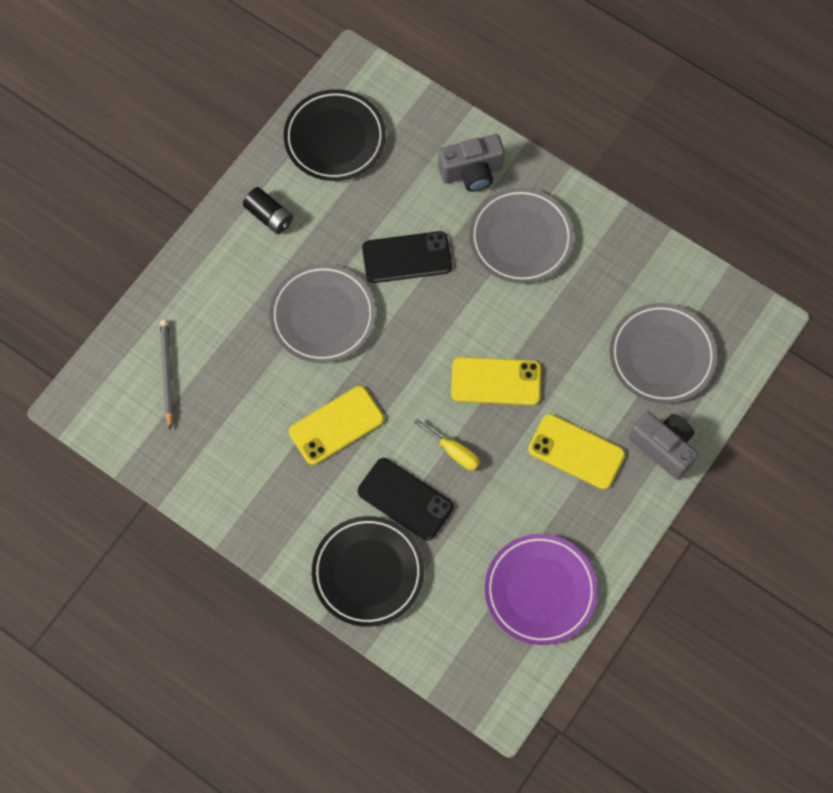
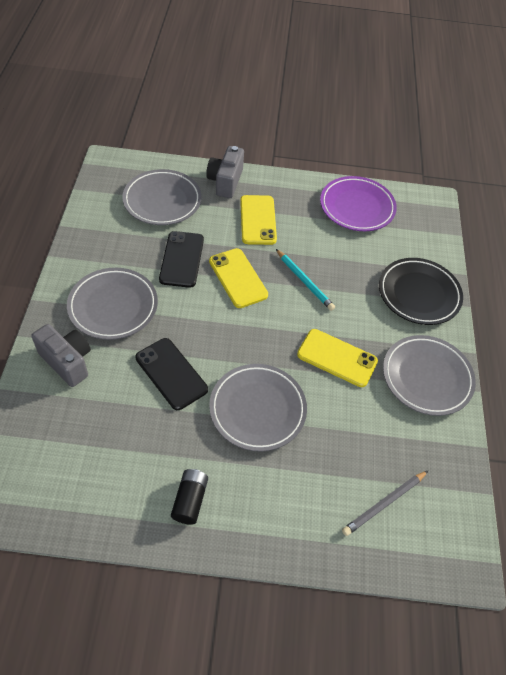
camera: 125 degrees left, 15 degrees down
(262, 503) = (426, 377): none -> grey plate
(335, 138) = (80, 485): black plate -> none
(405, 499) = (356, 294): black phone -> black phone (182, 259)
(454, 452) = (304, 281): yellow screwdriver -> turquoise pencil

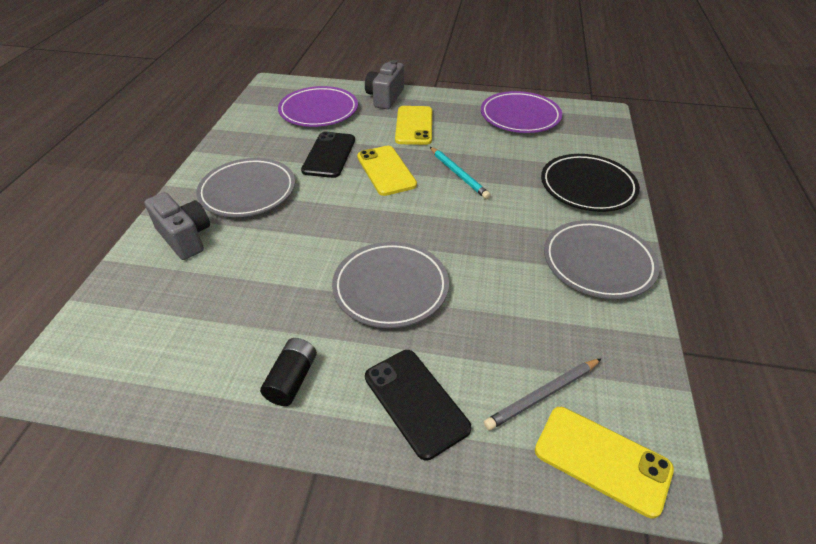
camera: 10 degrees right, 10 degrees down
(162, 201) = (319, 111): grey plate -> purple plate
(171, 373) = (297, 251): black phone -> black phone (416, 402)
(337, 358) = (490, 242): yellow phone -> yellow phone (602, 460)

